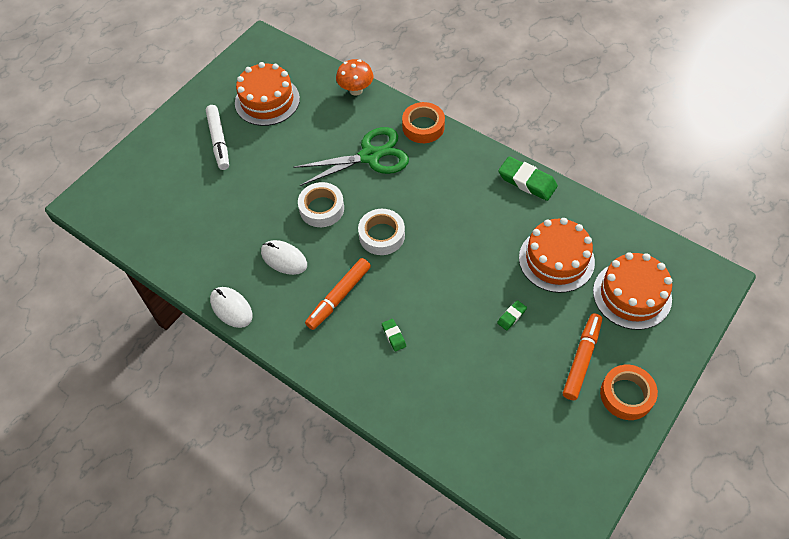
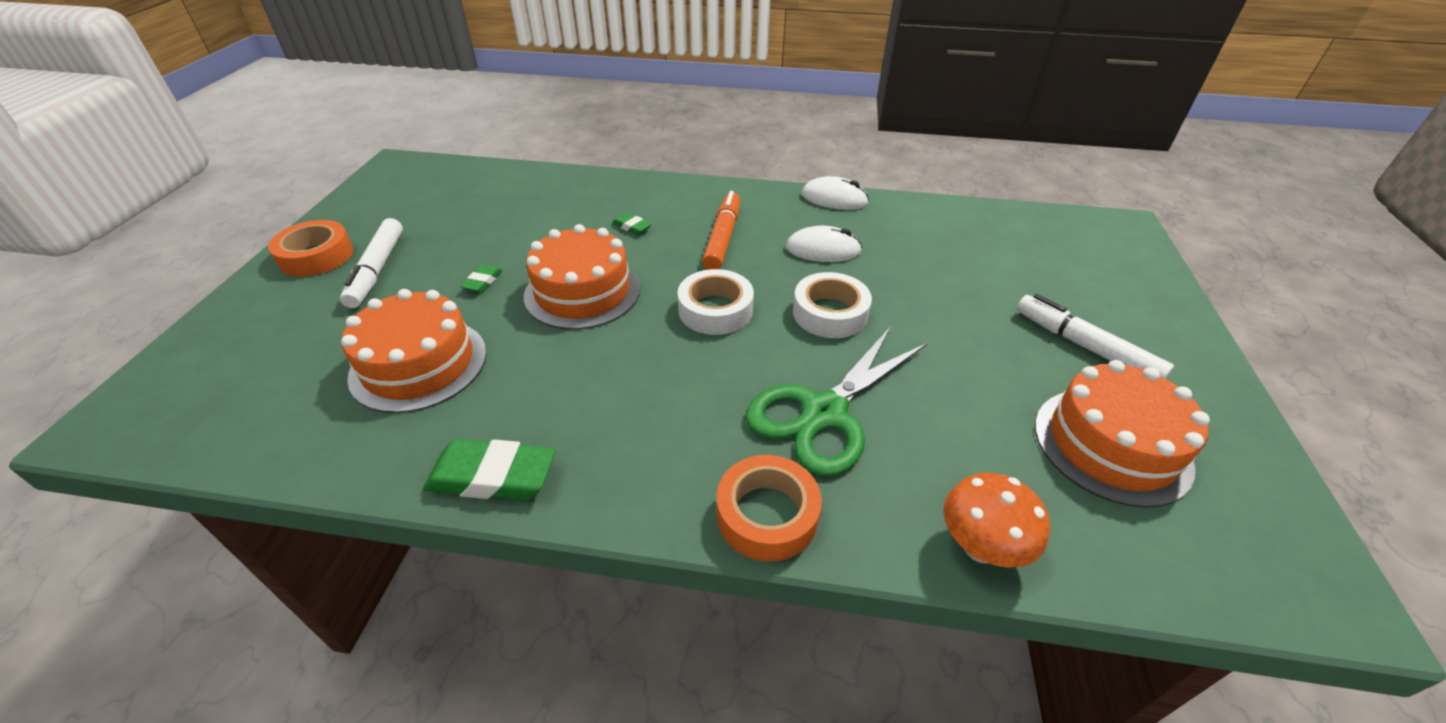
camera: 150 degrees right, 15 degrees down
(581, 359) = (377, 270): orange marker -> white marker
(632, 295) = (285, 356): orange cake -> orange cake (582, 292)

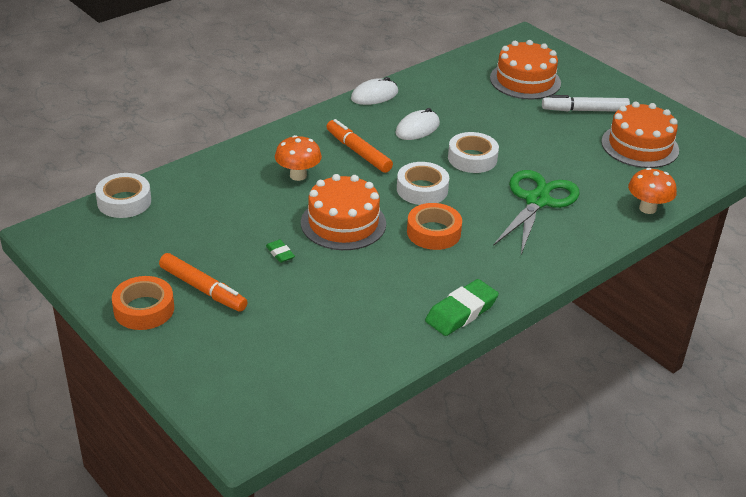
camera: 50 degrees left, 5 degrees down
(377, 270) = (203, 289): white marker -> orange marker
(419, 364) = (336, 305): orange cake -> orange cake (525, 80)
(479, 172) = (124, 201): none -> white tape
(632, 227) = (298, 175): green eraser -> orange mushroom
(767, 514) = (575, 248): orange tape -> orange tape (433, 232)
(824, 413) = (537, 201): green scissors -> green scissors turned 150 degrees counterclockwise

